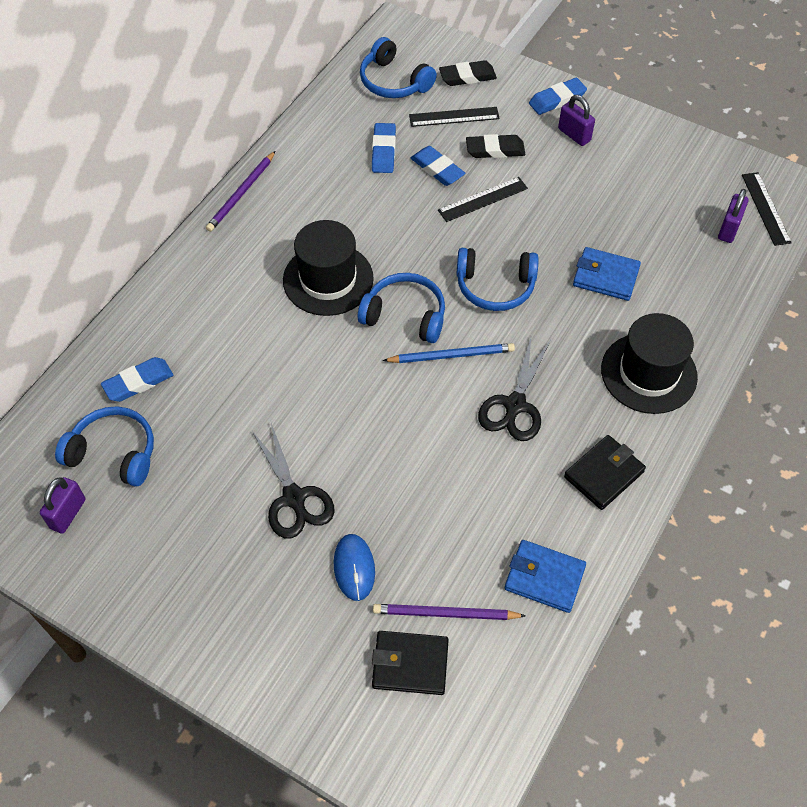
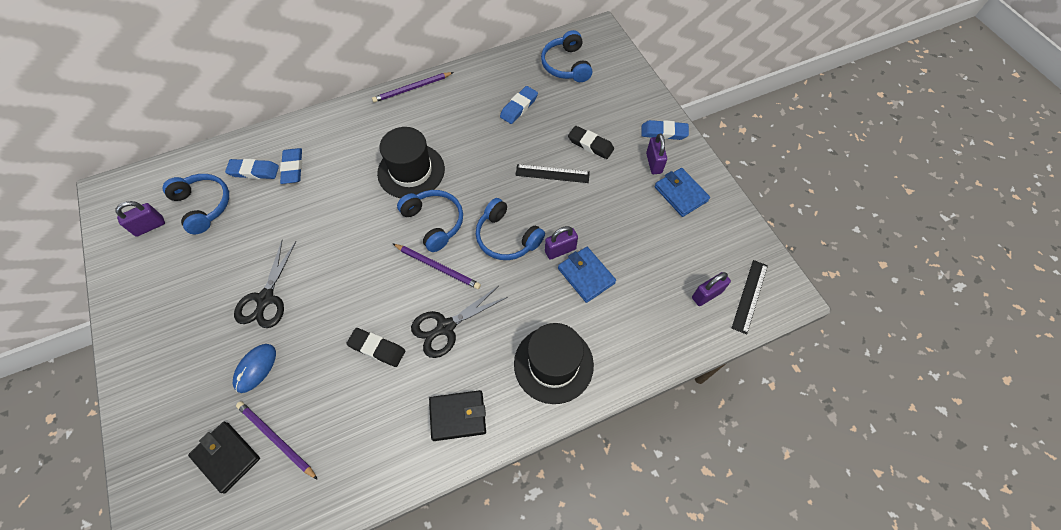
camera: 35 degrees right, 5 degrees up
(437, 169) = (541, 137): blue eraser -> blue eraser (293, 168)
(451, 355) = (438, 267): blue pencil -> purple pencil
(454, 117) = (583, 108): black ruler -> none
(467, 77) = (616, 86): black eraser -> black eraser (377, 348)
(544, 578) = (355, 461): blue wallet -> blue wallet (680, 194)
(559, 268) = (560, 250): none -> purple padlock

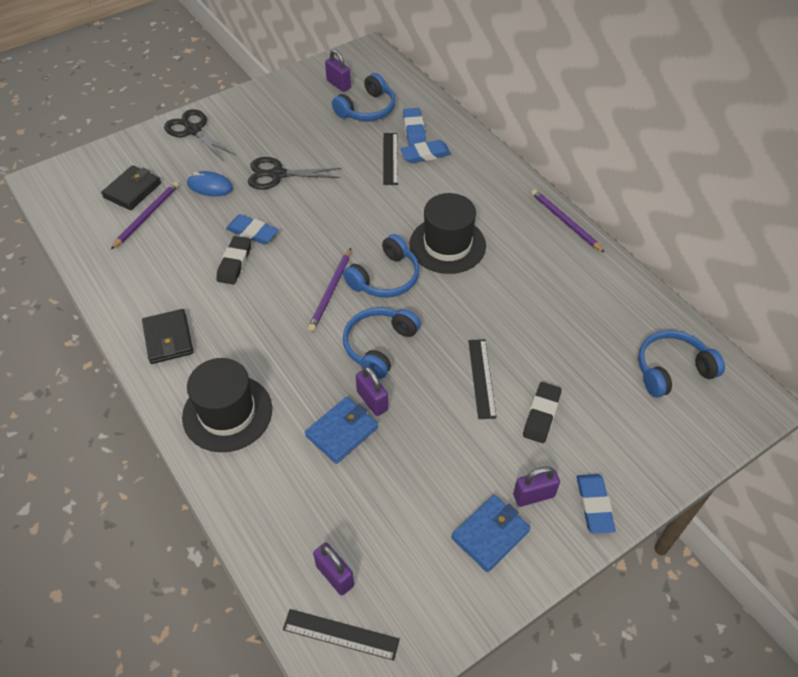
camera: 80 degrees right, 10 degrees down
(285, 196) = (390, 158): none -> black ruler
(445, 327) = (262, 311): black scissors -> black scissors (193, 130)
(519, 107) = (576, 328): blue eraser -> blue eraser (252, 232)

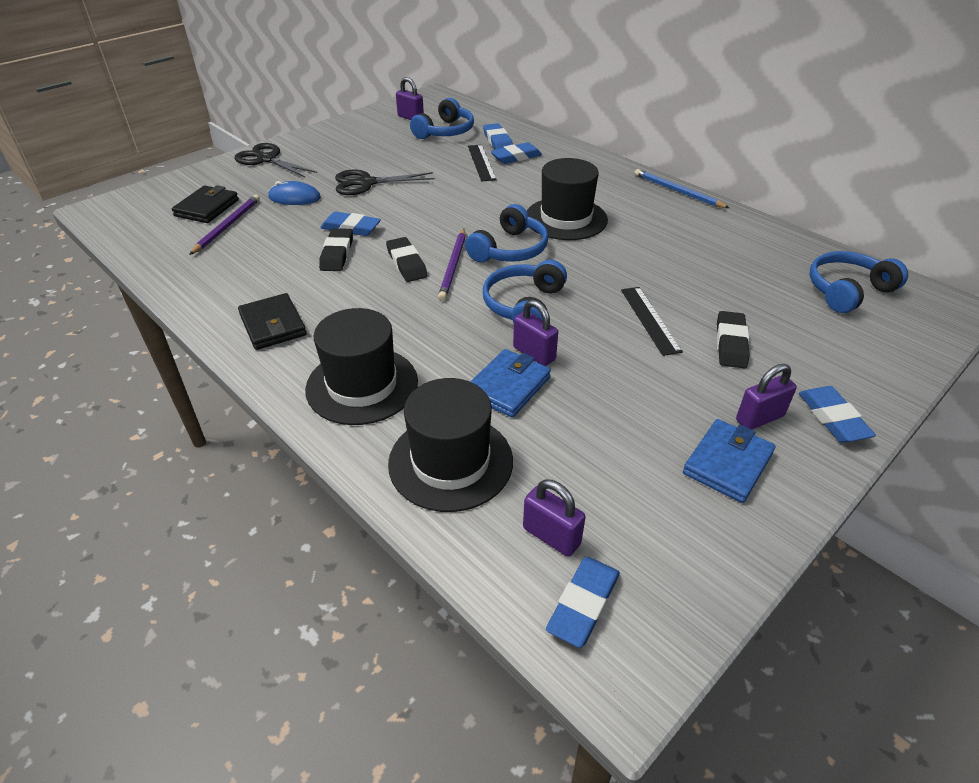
camera: 10 degrees left, 10 degrees down
(278, 498) = (451, 462): none -> black hat
(291, 283) = (406, 263): none -> black eraser
(341, 634) = (583, 604): black ruler -> blue eraser
(565, 222) = (677, 191): purple pencil -> blue pencil

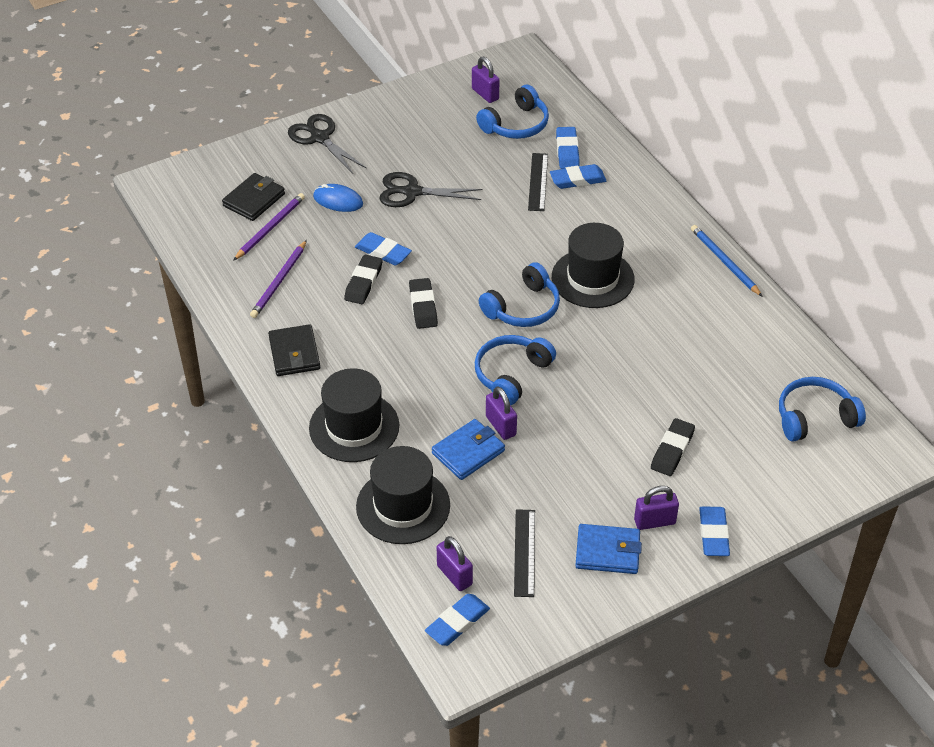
camera: 15 degrees right, 5 degrees up
(453, 266) = (464, 318): purple pencil -> purple pencil (279, 281)
(650, 320) = (615, 412): black ruler -> black ruler (524, 552)
(727, 463) = (607, 552): blue wallet -> blue wallet turned 45 degrees clockwise

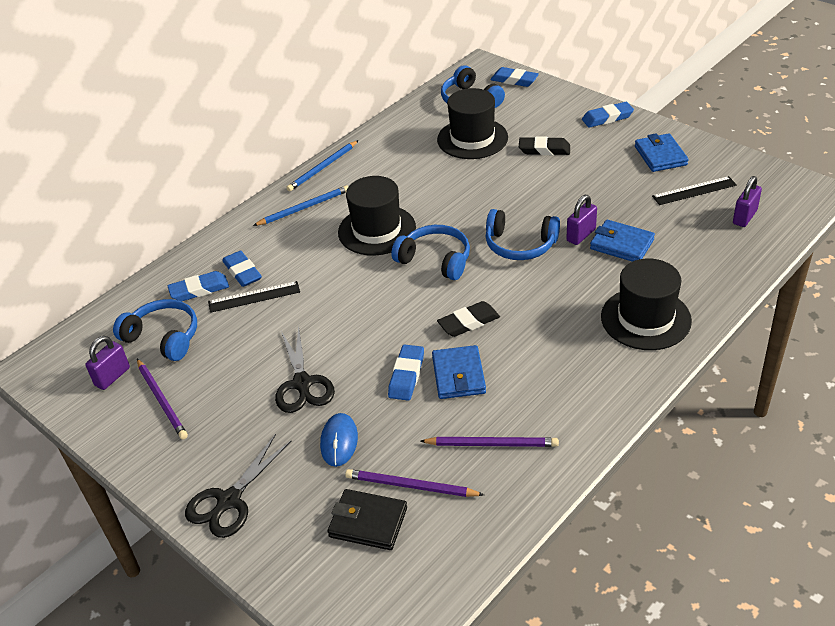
camera: 105 degrees left, 5 degrees down
(294, 353) = (585, 392): black wallet -> none
(363, 282) = (458, 375): black eraser -> blue wallet
(403, 506) = (705, 262): black hat -> black hat (472, 138)
(441, 116) = (162, 400): none -> purple pencil
(457, 622) = (783, 204): blue eraser -> blue eraser (514, 80)
(654, 521) = (616, 143): purple padlock -> none
(657, 235) = (304, 208): none -> blue pencil

